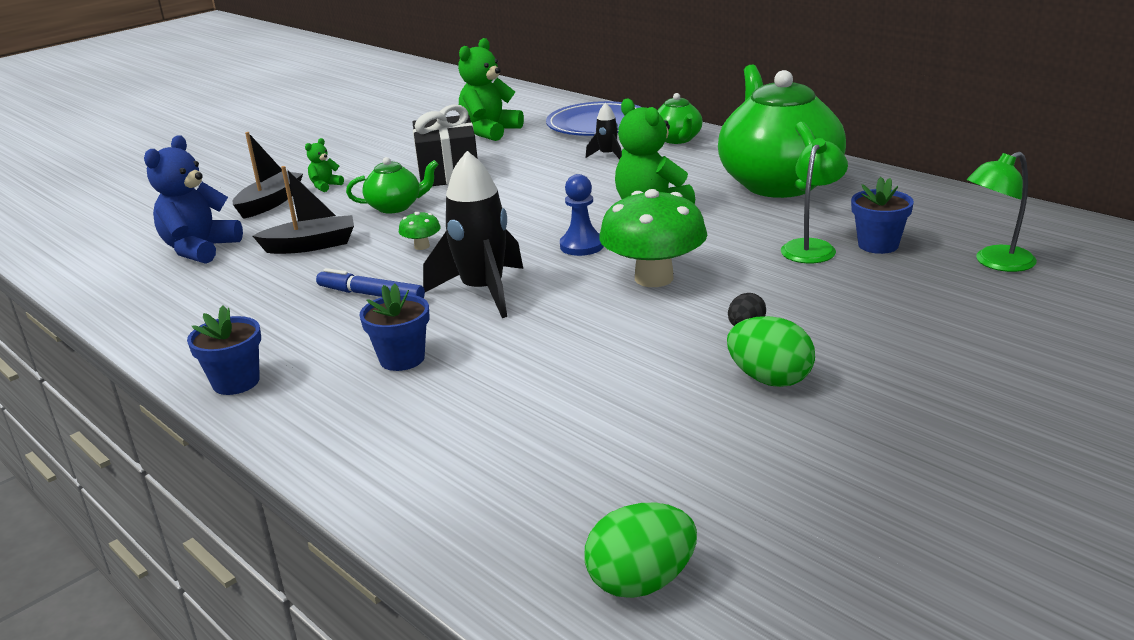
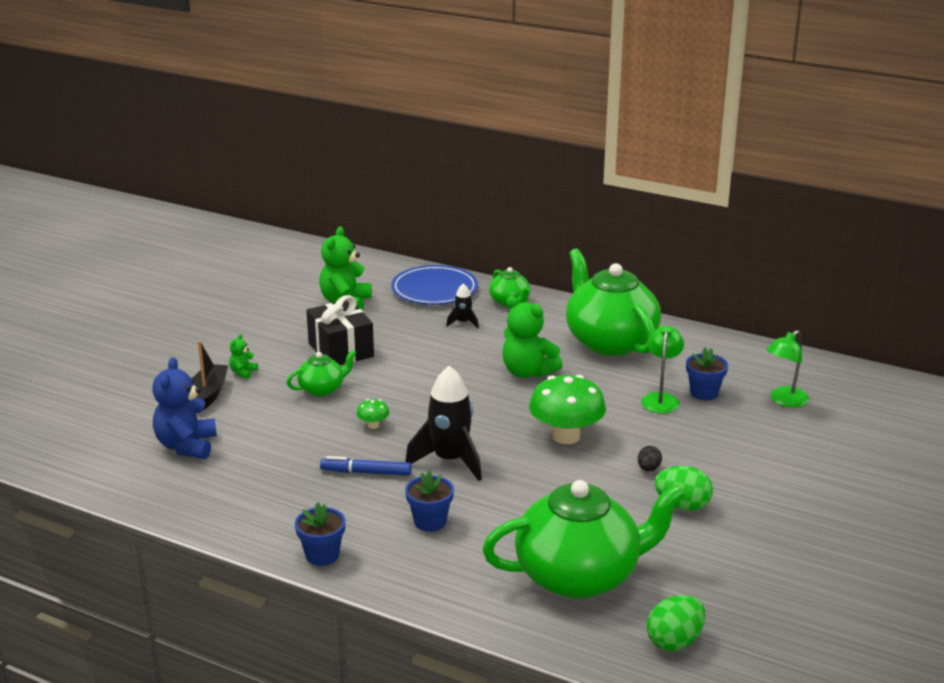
camera: 20 degrees left, 0 degrees up
(311, 245) = (281, 433): black boat -> none
(554, 456) = (579, 576): none -> green teapot
(582, 246) = (497, 413): blue pawn -> none

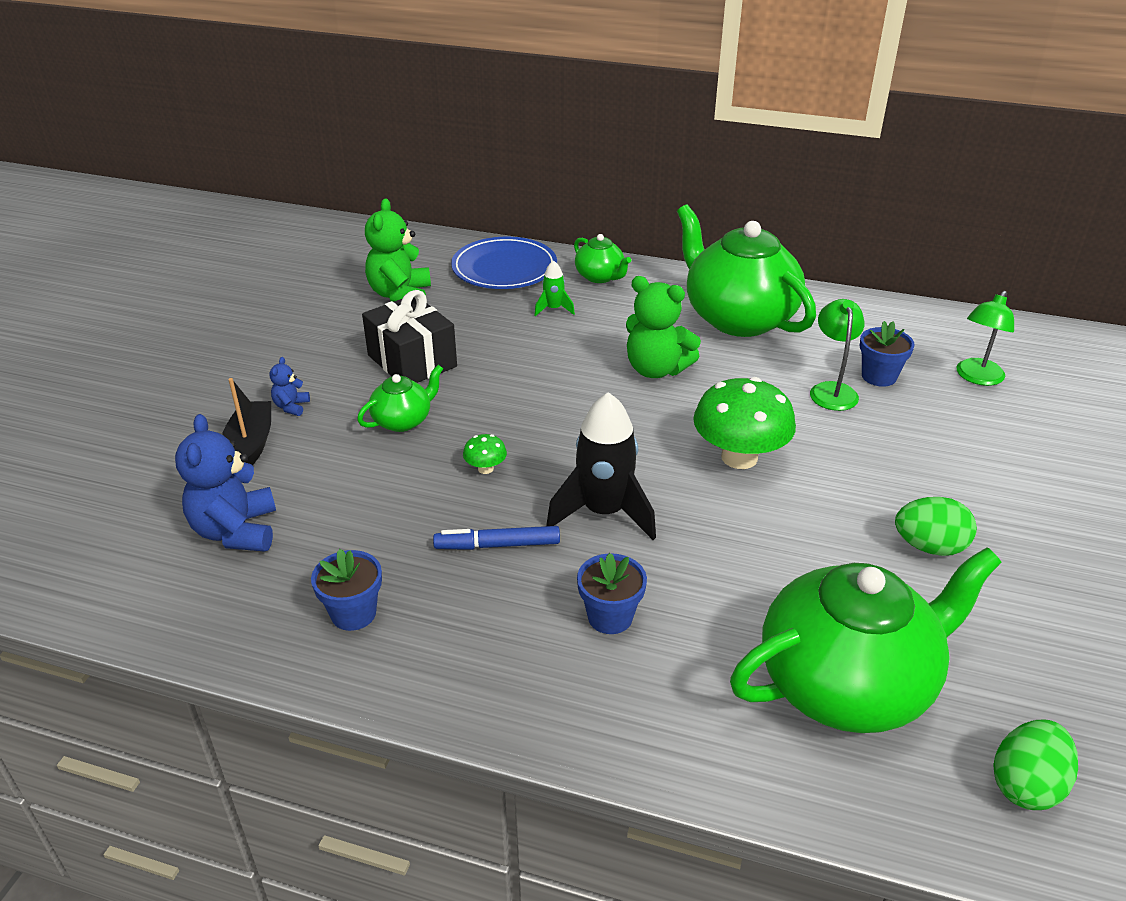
camera: 10 degrees left, 10 degrees up
(243, 372) = (291, 407): green teddy bear -> blue teddy bear
(322, 555) = (475, 698): blue flower pot -> blue flower pot (353, 613)
(463, 323) = (553, 309): black rocket -> green rocket
(648, 469) = (862, 495): black egg -> none

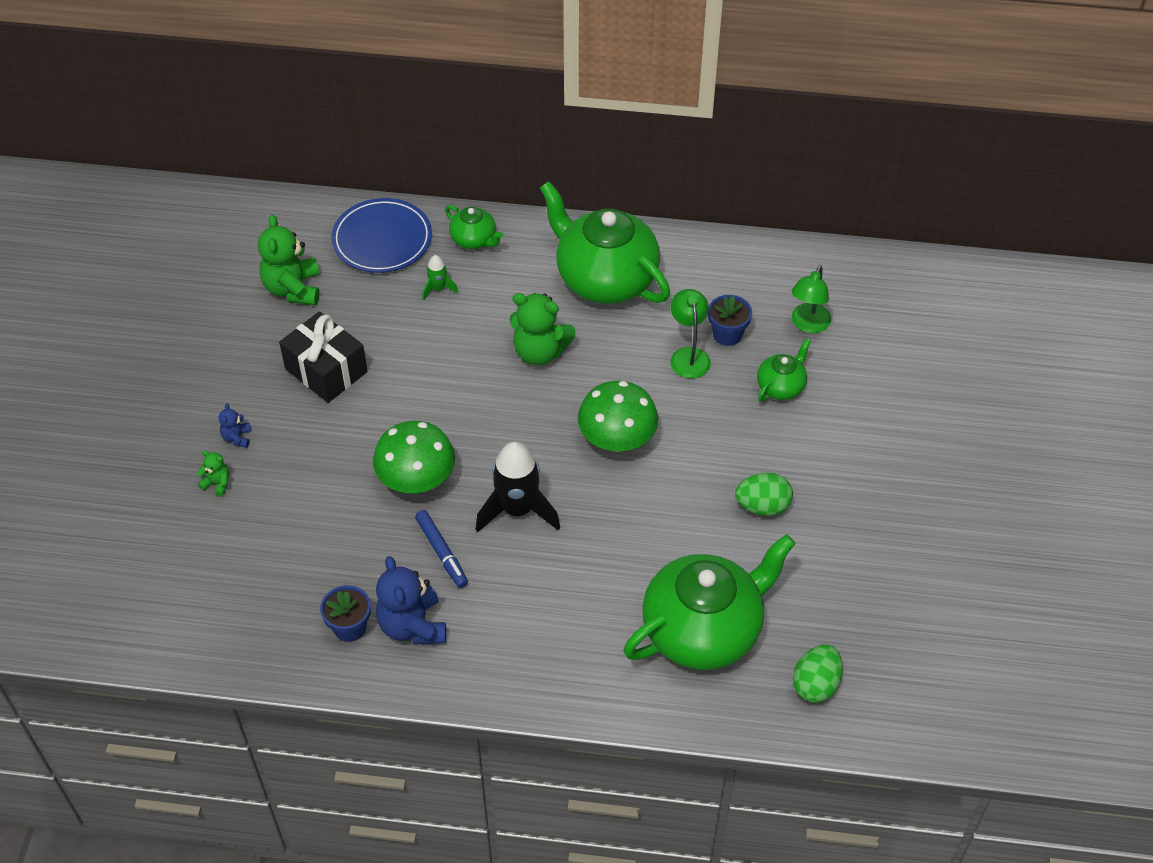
camera: 10 degrees left, 15 degrees up
(236, 531) = (236, 569): blue teddy bear -> blue teddy bear (412, 625)
(251, 445) = (217, 483): black boat -> green teddy bear
(403, 420) = (336, 439): green teapot -> green teapot (781, 386)
(485, 468) = (417, 480): green mushroom -> green mushroom, size x2.30
(497, 545) = (442, 552): blue marker -> blue marker turned 105 degrees counterclockwise
(610, 617) = (535, 602): blue flower pot -> none

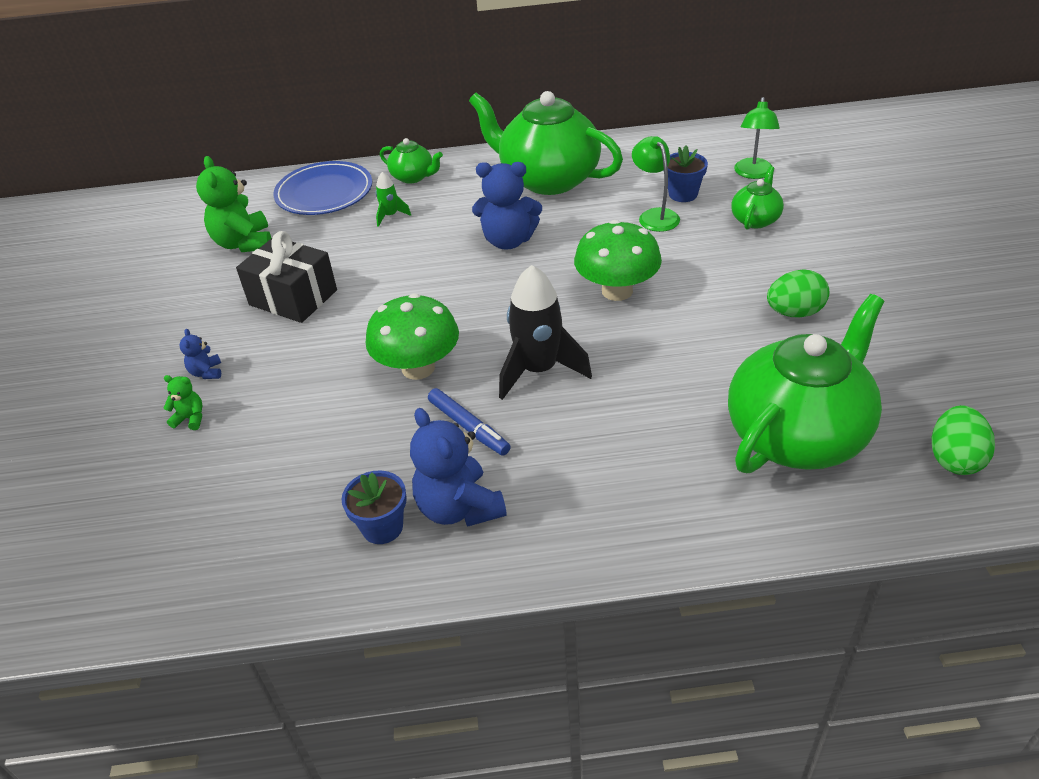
camera: 10 degrees left, 10 degrees down
(540, 351) = (508, 241): green teddy bear -> blue teddy bear

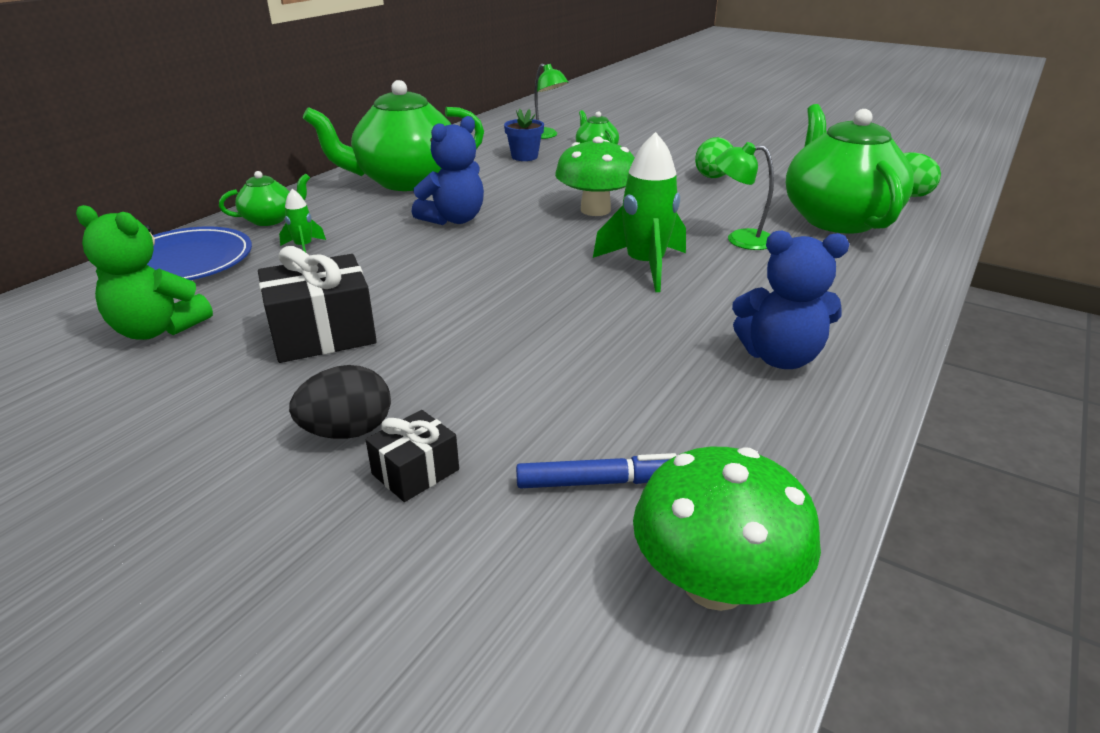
camera: 55 degrees left, 10 degrees down
(190, 418) = (415, 472): green teddy bear -> black gift
(206, 372) = (348, 431): blue teddy bear -> black egg
(382, 527) = (765, 404): blue flower pot -> none
(418, 368) = (557, 311): green mushroom -> green mushroom (714, 584)
(469, 427) = (676, 317): blue marker -> blue marker (600, 481)
(538, 370) = (644, 266): black rocket -> green rocket
(655, 215) = (530, 171): green lamp -> green lamp (740, 239)

